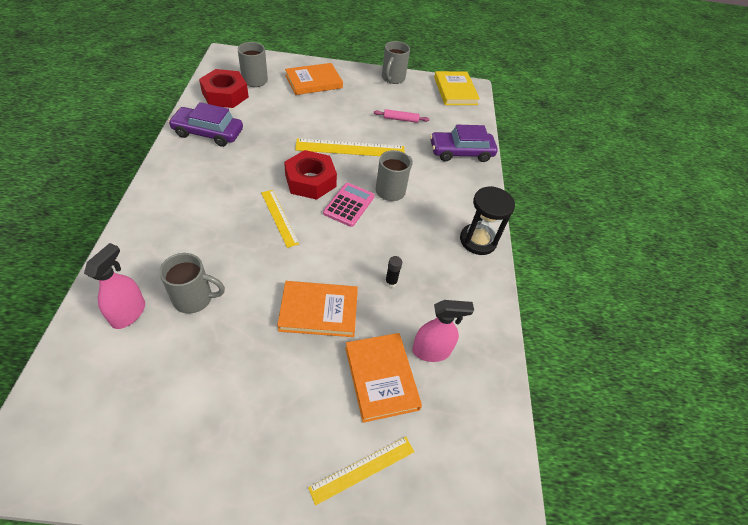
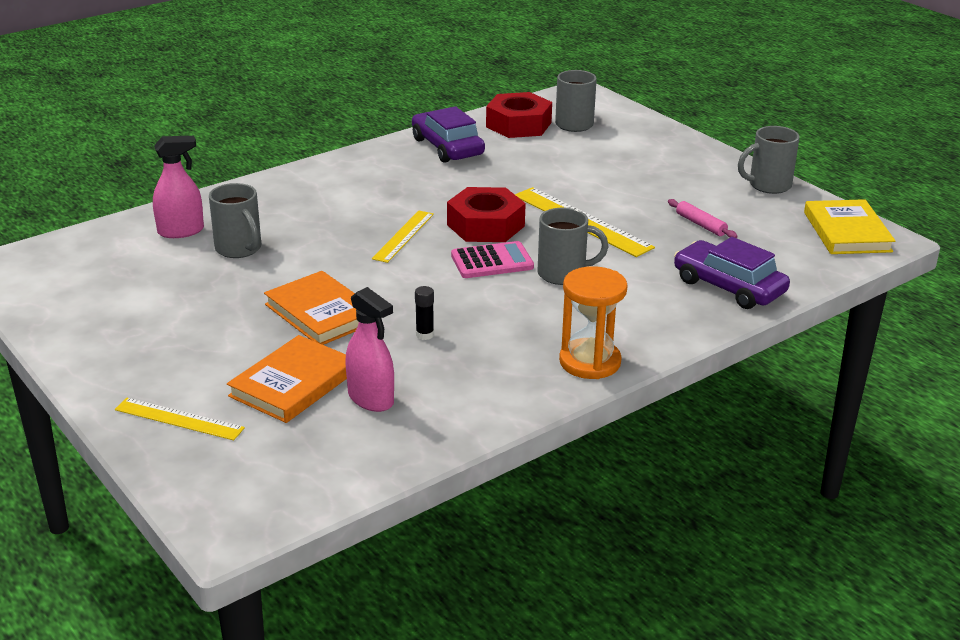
camera: 55 degrees right, 20 degrees down
(313, 82) = (647, 150): orange book -> none
(455, 91) = (847, 232): yellow book -> yellow book turned 45 degrees counterclockwise
(478, 240) = (590, 362): black hourglass -> orange hourglass

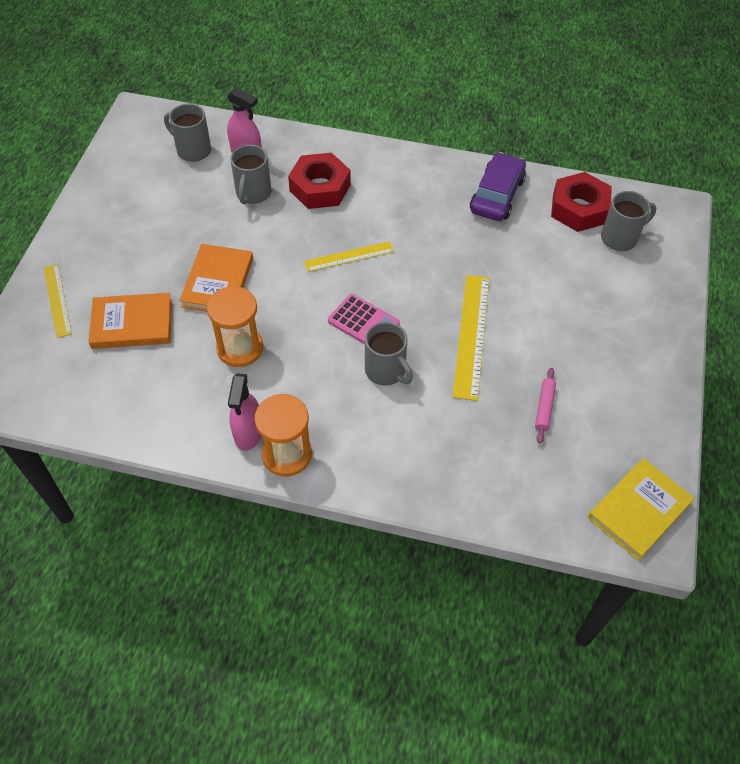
camera: 50 degrees right, 25 degrees up
(371, 399) = (147, 370): pink spray bottle -> pink spray bottle (248, 433)
(424, 335) = (240, 348): black glue stick -> orange hourglass
(485, 225) = (408, 288): red nut -> red nut (320, 188)
(729, 286) = (467, 478): purple car -> none
(768, 185) = (660, 415): grey mug -> grey mug (193, 150)

